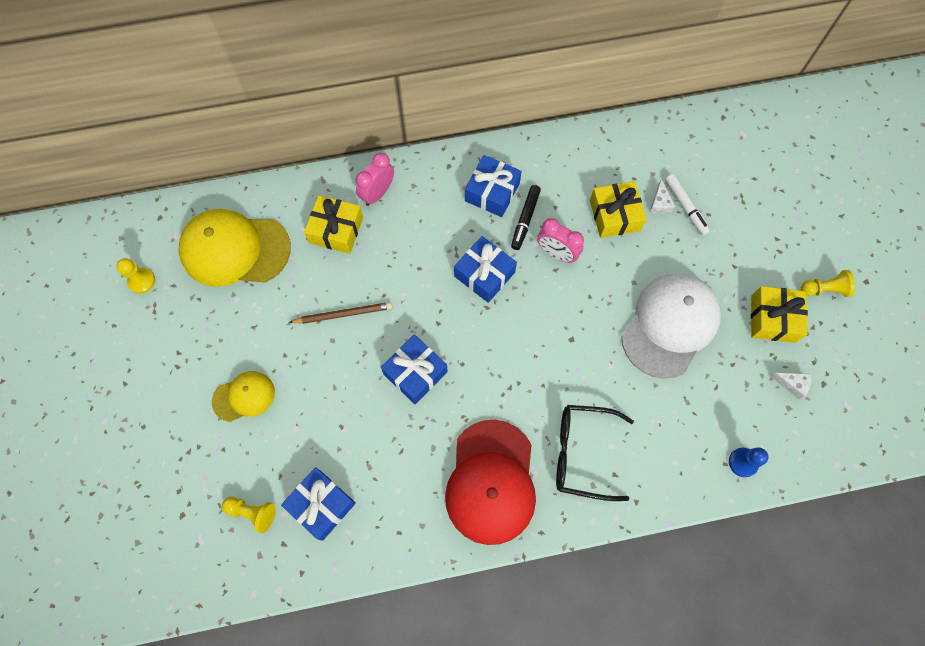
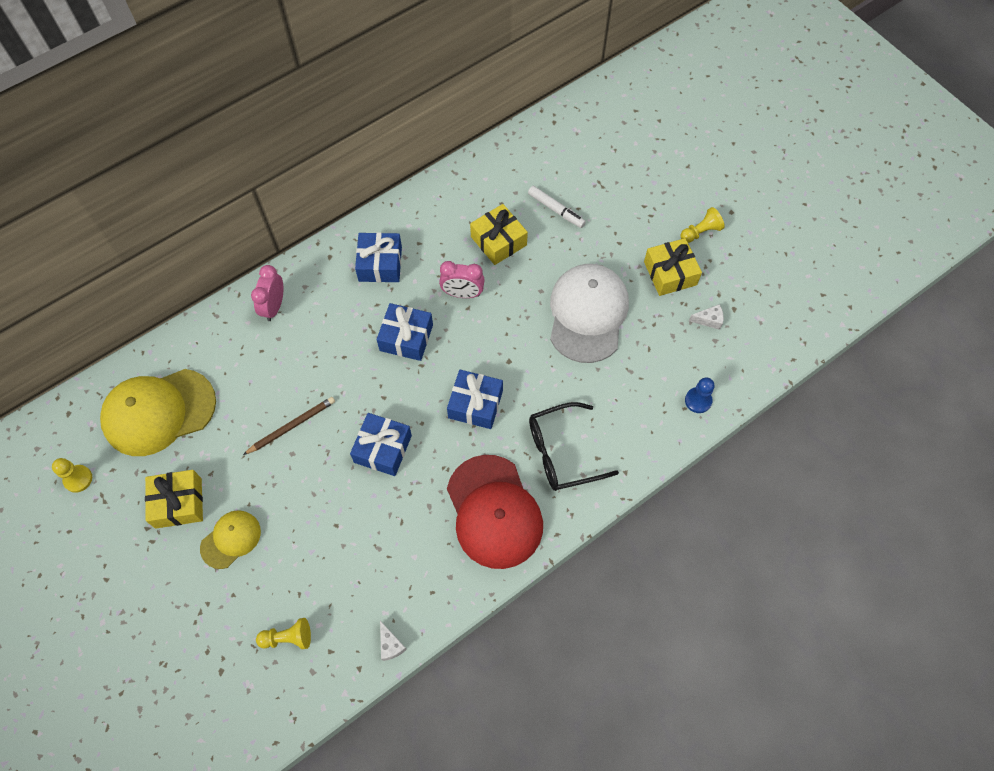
camera: 25 degrees left, 5 degrees down
(321, 505) = (350, 601): blue gift -> blue gift (475, 404)
(336, 230) = (250, 355): yellow gift -> yellow gift (178, 503)
(525, 219) = (421, 275): black marker -> none
(659, 203) = (532, 215): white cheese -> white cheese (390, 645)

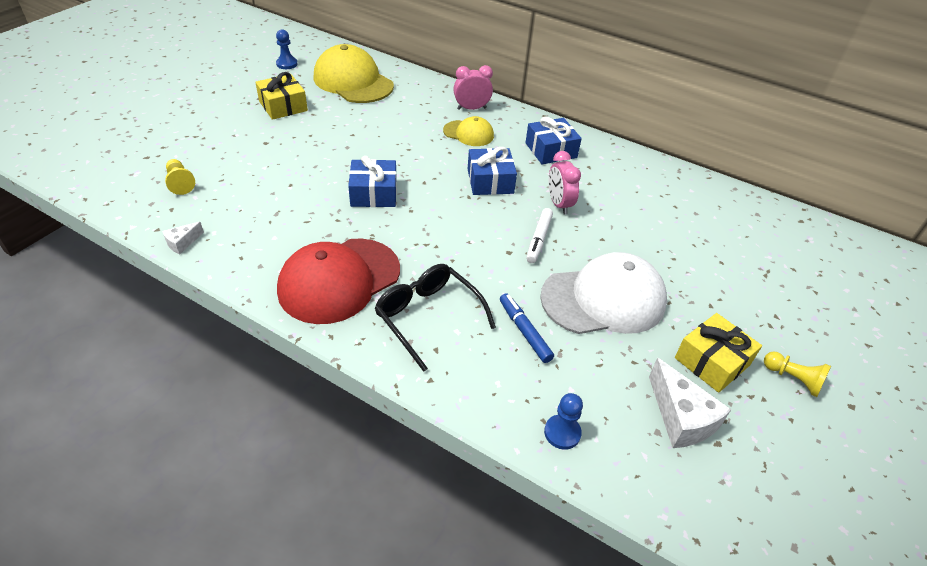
camera: 65 degrees right, 20 degrees down
(78, 479) = (287, 64): yellow pawn -> blue pawn
(231, 539) = (260, 135): yellow cap -> yellow cap (468, 133)
(291, 426) = (371, 141): brown pencil -> none
(475, 404) = (448, 240): blue gift -> none
(498, 241) = (633, 214): yellow gift -> none
(556, 209) = (704, 245): white marker -> white marker (539, 239)
(601, 386) = (524, 332): none -> blue marker
(709, 320) = (681, 418): white cheese -> white cheese, size x1.90

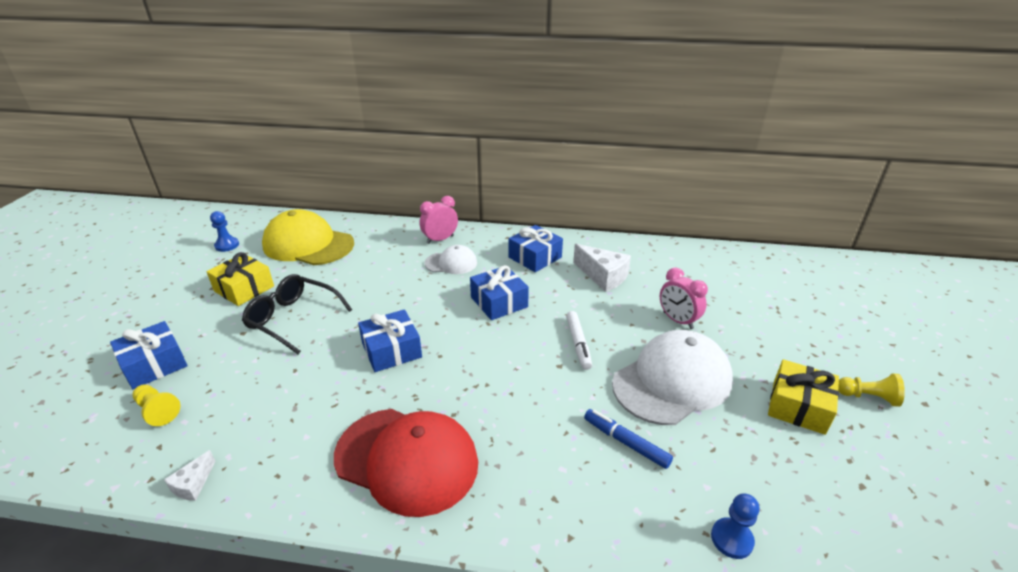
camera: 20 degrees left, 10 degrees down
(192, 147) = (154, 364): none -> blue gift
(339, 280) = (407, 460): red cap -> red cap turned 90 degrees counterclockwise
(428, 317) = (524, 465): black glasses -> black glasses (293, 319)
(468, 133) = (451, 263): yellow cap -> white cap
(559, 204) = (574, 304): pink clock -> pink clock (677, 320)
(681, 418) = (816, 474): white cheese -> white cheese (603, 276)

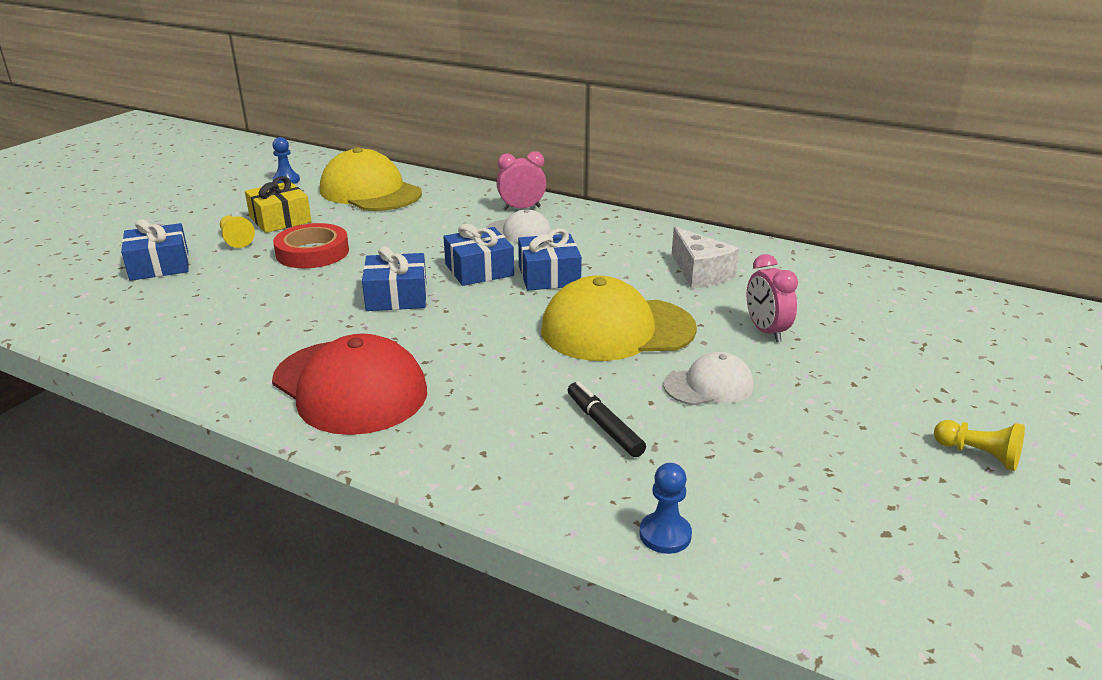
camera: 20 degrees right, 5 degrees down
(157, 411) = (141, 301): yellow pawn -> yellow pawn (236, 239)
(193, 484) = (139, 361): white cheese -> none
(293, 319) = (312, 252): black glasses -> red tape
(535, 257) = (626, 242): blue gift -> blue gift (479, 270)
(578, 343) = (616, 329): white marker -> yellow cap
(626, 443) = (604, 426): blue marker -> black marker
(672, 381) = (709, 385): white cap -> white cap, size x0.53
(798, 406) = (864, 442): yellow gift -> none

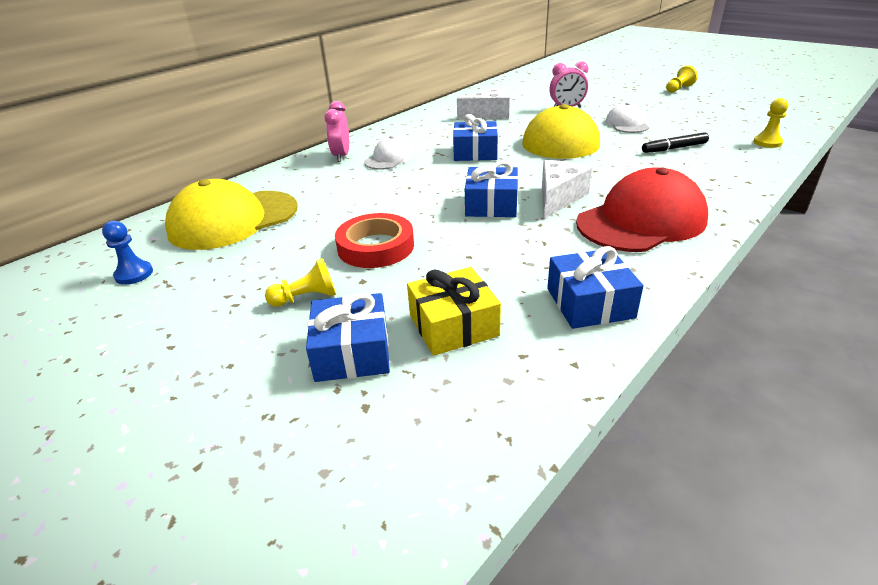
camera: 75 degrees left, 5 degrees up
(280, 219) = (267, 271): yellow gift -> yellow gift (453, 325)
(413, 333) = (558, 198): none -> white cheese
(479, 270) = (454, 174): blue gift -> blue gift (590, 303)
(665, 535) = (767, 142): blue pawn -> yellow pawn

